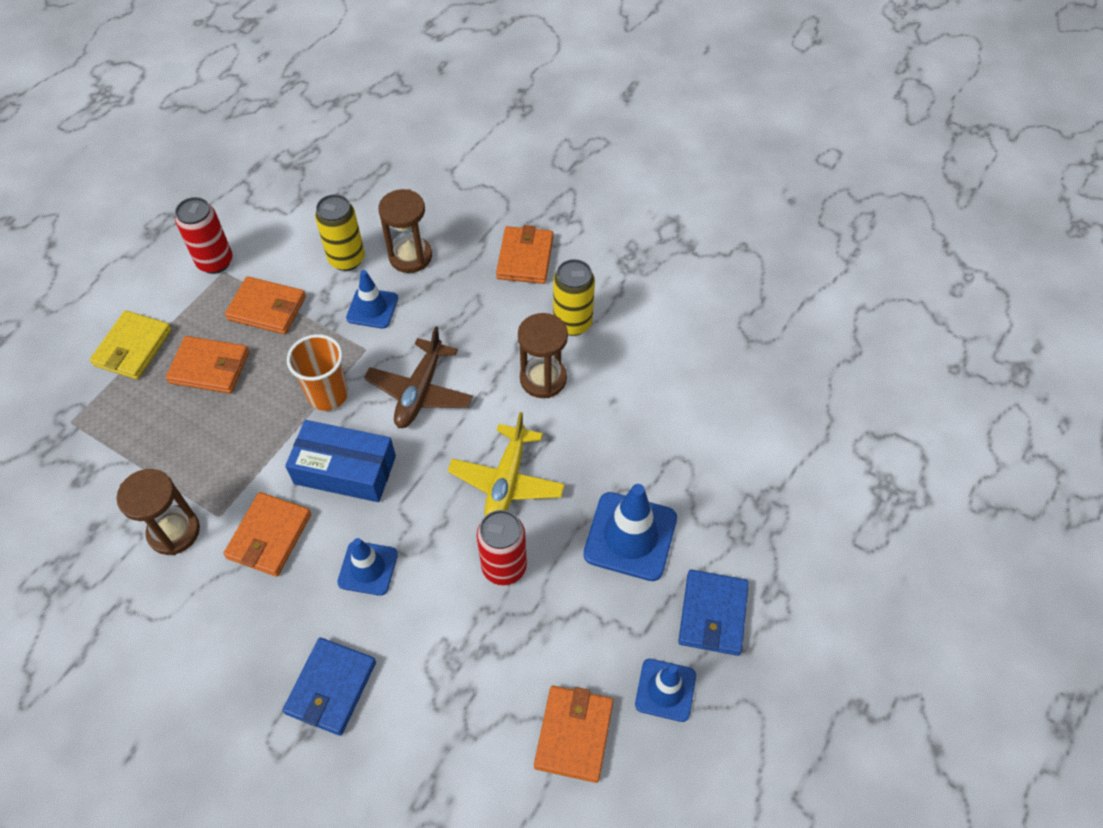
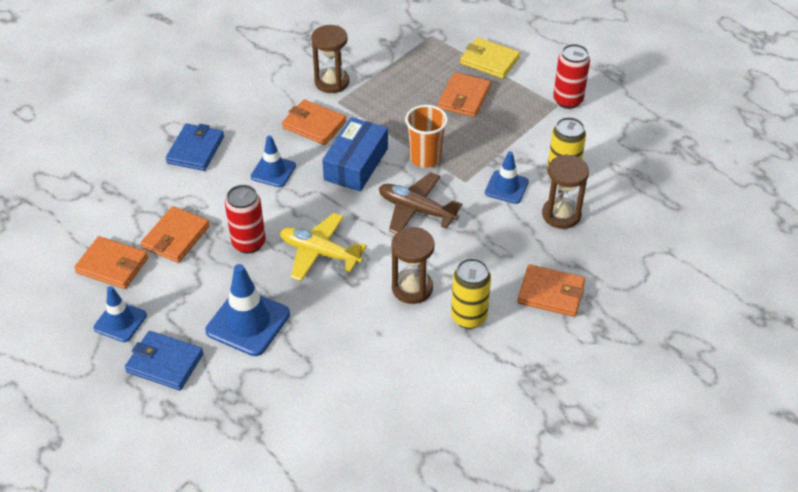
camera: 100 degrees right, 10 degrees down
(267, 308) = (516, 128): orange wallet -> orange wallet (176, 237)
(331, 687) = (195, 150): blue wallet -> blue wallet turned 75 degrees clockwise

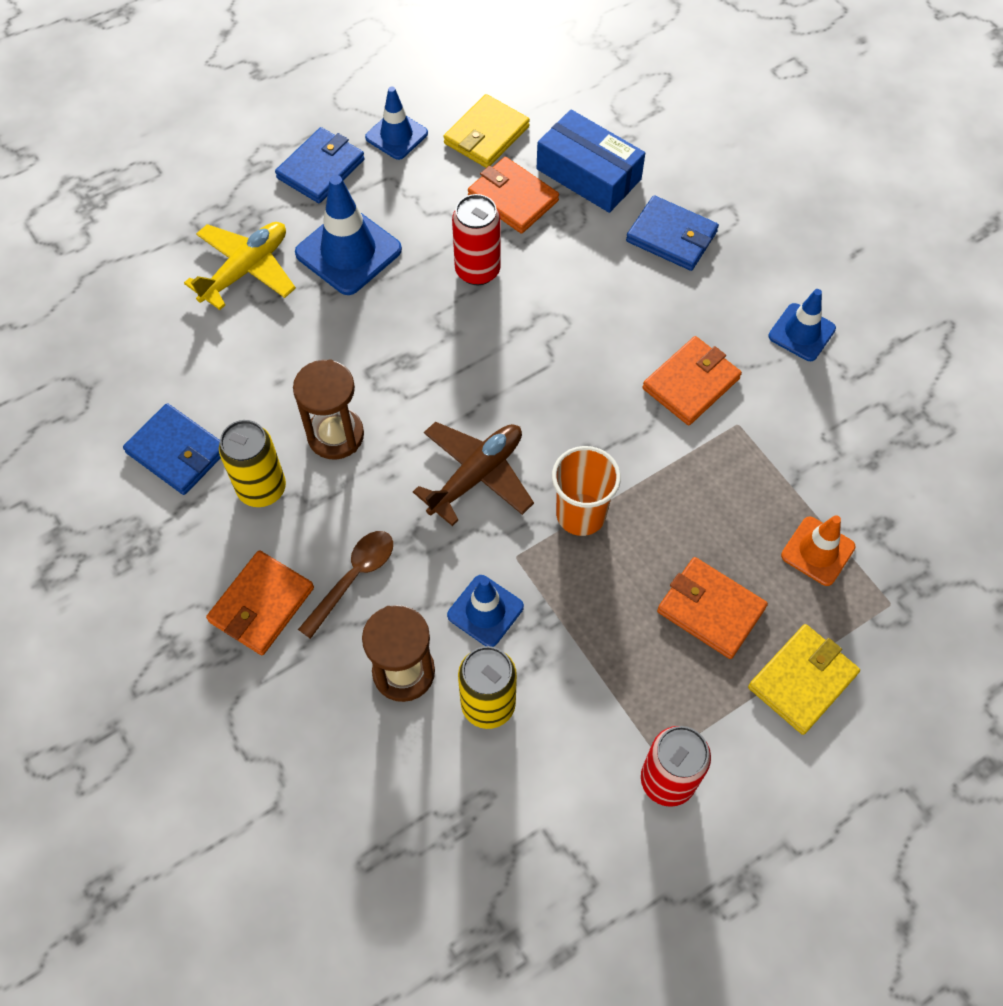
camera: 105 degrees right, 15 degrees up
(112, 265) = (486, 135): orange wallet -> yellow wallet
(273, 171) = (604, 317): blue traffic cone -> blue traffic cone (801, 332)
(320, 253) = (434, 344): yellow plane -> yellow plane (246, 270)
(332, 82) = (787, 425): brown hourglass -> none
(356, 164) = (592, 420): blue box -> blue box (588, 174)
(411, 63) = (817, 551): none -> orange traffic cone
(458, 376) = (177, 452): none -> blue wallet
(512, 252) = (353, 578): none -> brown spoon

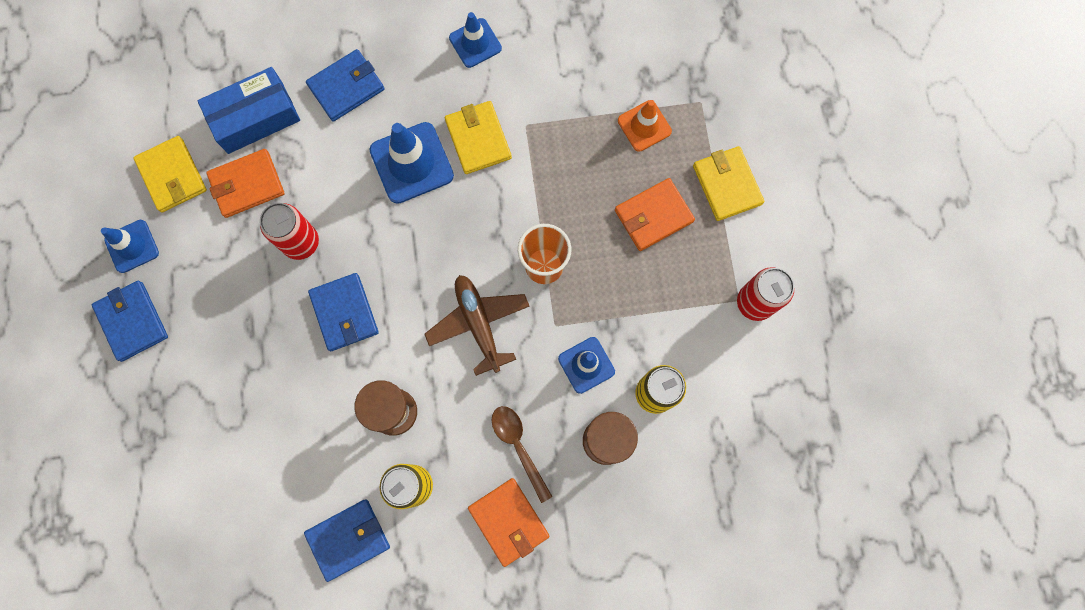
camera: 65 degrees left, 15 degrees up
(246, 270) = (203, 422): yellow plane -> none
(348, 251) = (229, 333): blue traffic cone -> blue traffic cone (411, 163)
(422, 342) = (344, 313): none -> blue wallet
(691, 383) = (478, 139): orange wallet -> yellow wallet

